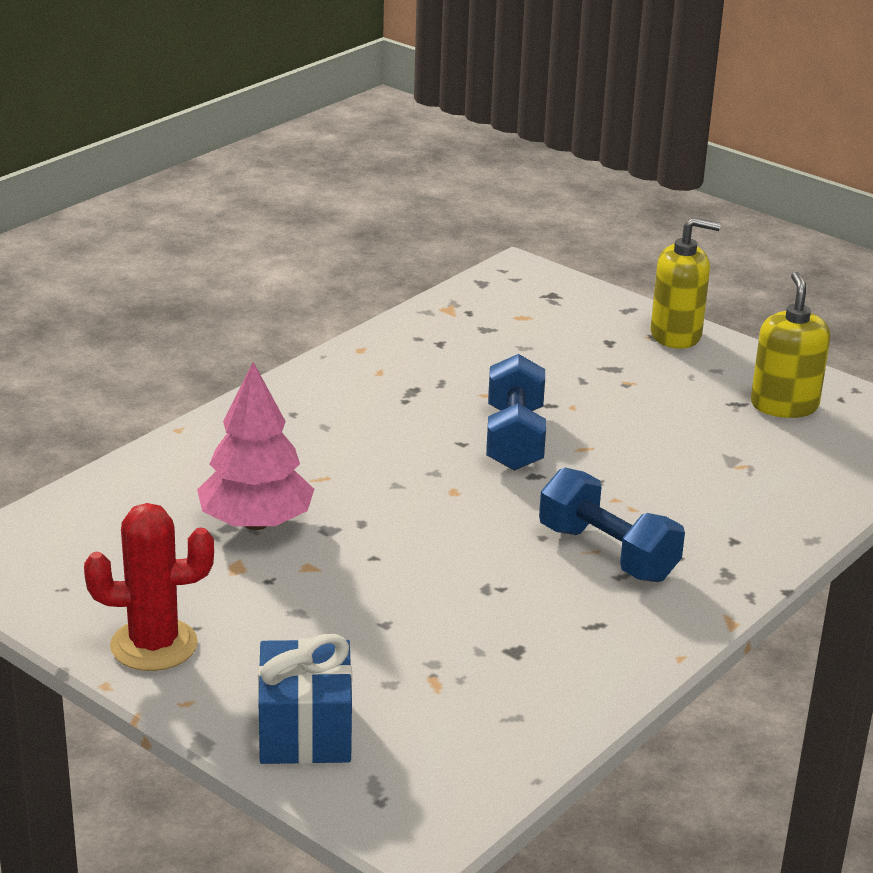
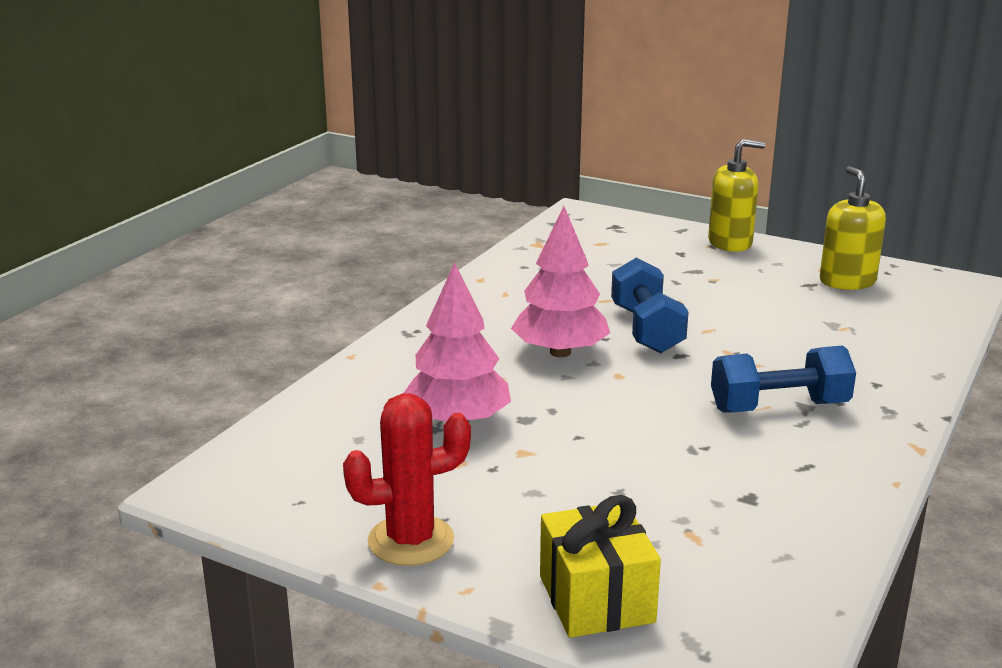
camera: 10 degrees left, 5 degrees down
(305, 731) = (596, 599): blue gift -> yellow gift
(404, 454) = (560, 352): none -> pink tree
(607, 553) = (779, 407): blue dumbbell -> blue dumbbell turned 45 degrees counterclockwise

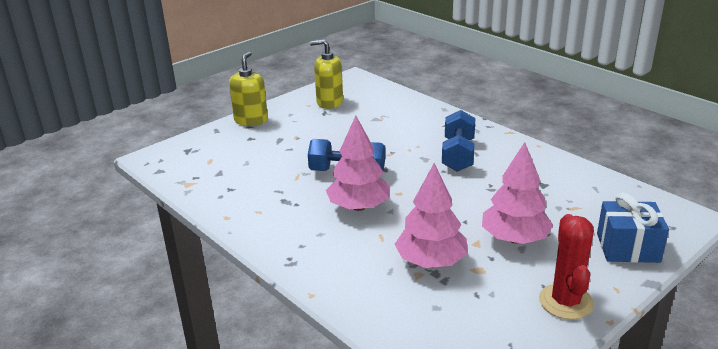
camera: 70 degrees left, 5 degrees up
(555, 483) = (514, 238): none -> pink tree
(596, 599) = (628, 247): yellow gift -> blue gift

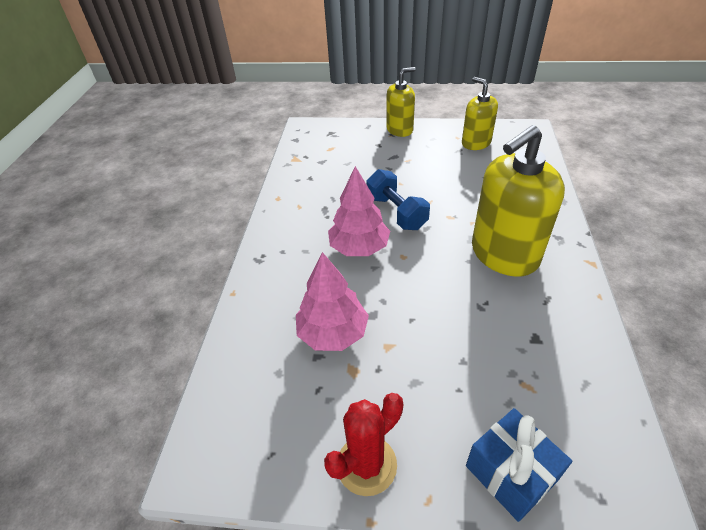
camera: 50 degrees right, 15 degrees up
(458, 155) = (504, 254): blue dumbbell -> yellow soap dispenser
(514, 238) = (423, 369): pink tree -> none

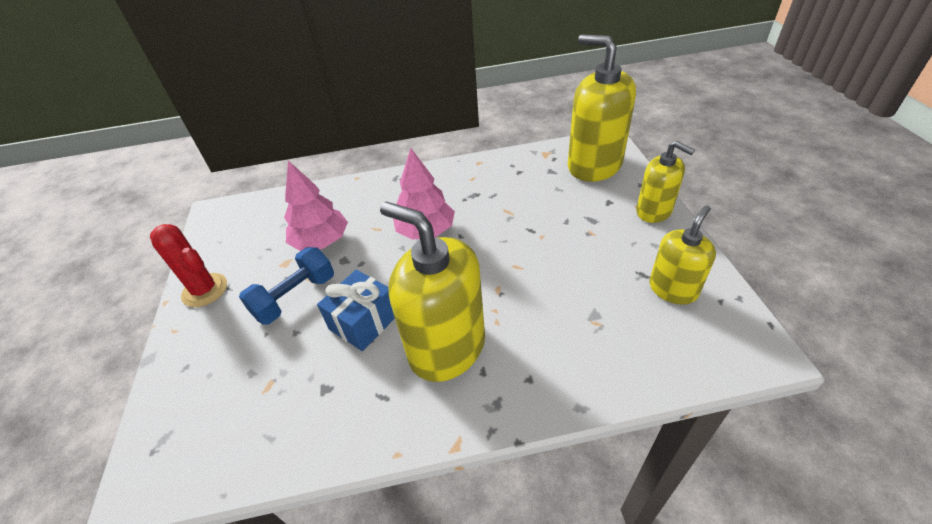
camera: 75 degrees right, 0 degrees up
(330, 140) = (594, 165): none -> yellow soap dispenser
(396, 212) = (488, 244): blue dumbbell -> blue dumbbell (295, 297)
(510, 473) = (185, 380): blue gift -> blue gift (364, 322)

